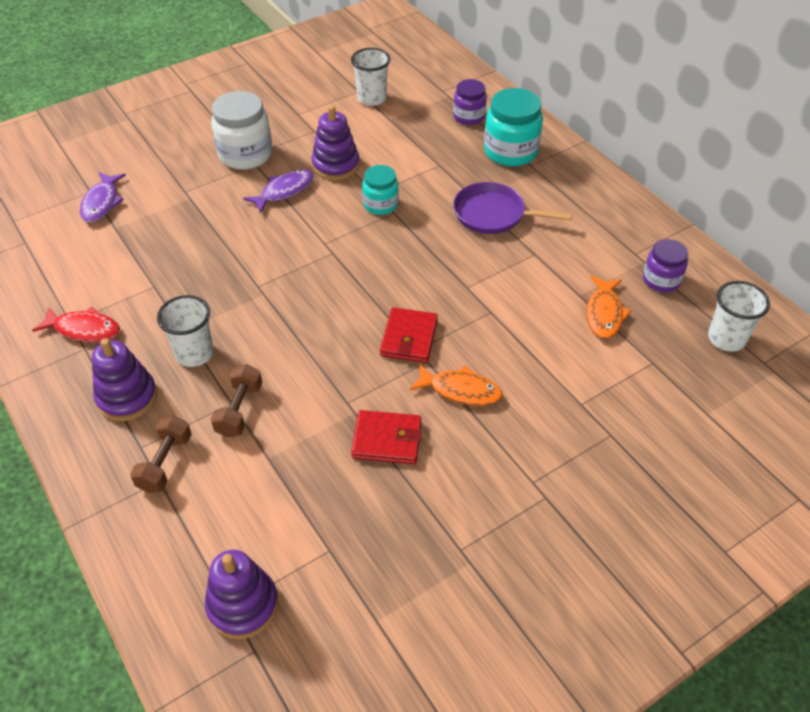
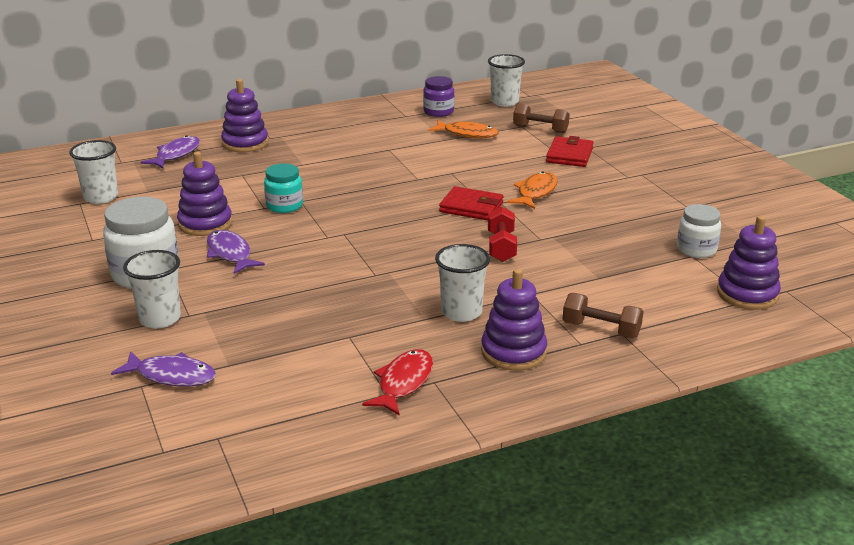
camera: 80 degrees left, 20 degrees down
(179, 178) = (160, 318): none -> white cup
(239, 410) = (541, 289): brown dumbbell -> brown dumbbell (540, 129)
(324, 371) = (501, 247): none -> red dumbbell
(345, 555) = (696, 249): none -> white jar
(387, 440) = (583, 225): red wallet -> red wallet (569, 155)
(469, 116) = (176, 154): purple jar -> purple fish
(493, 214) = (329, 159): purple pan -> none
(510, 151) = (245, 143): turquoise jar -> purple stacking toy

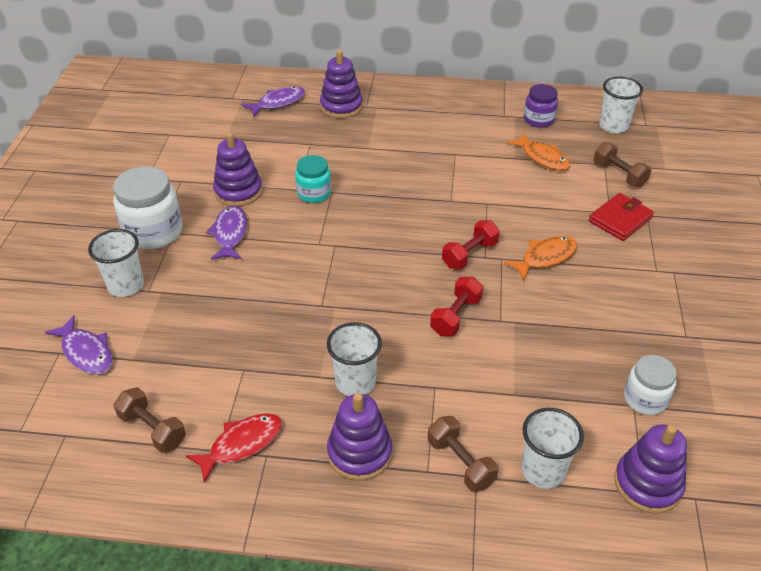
camera: 30 degrees right, 15 degrees up
(101, 197) = (188, 133): white cup -> white cup (543, 471)
(305, 403) = (152, 429): none -> brown dumbbell
(471, 207) = (469, 255): red wallet -> red dumbbell

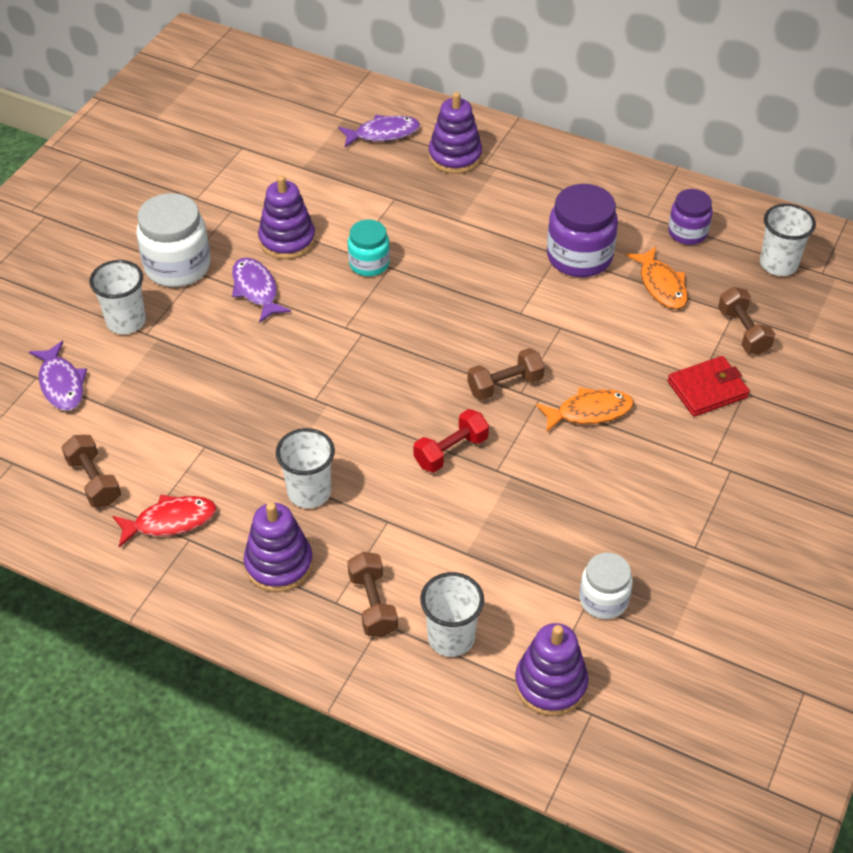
camera: 20 degrees right, 5 degrees up
(230, 234) = (256, 290): purple fish -> purple fish turned 45 degrees counterclockwise
(469, 255) = (505, 385): red dumbbell -> brown dumbbell
(472, 152) = (579, 257): none -> purple jar

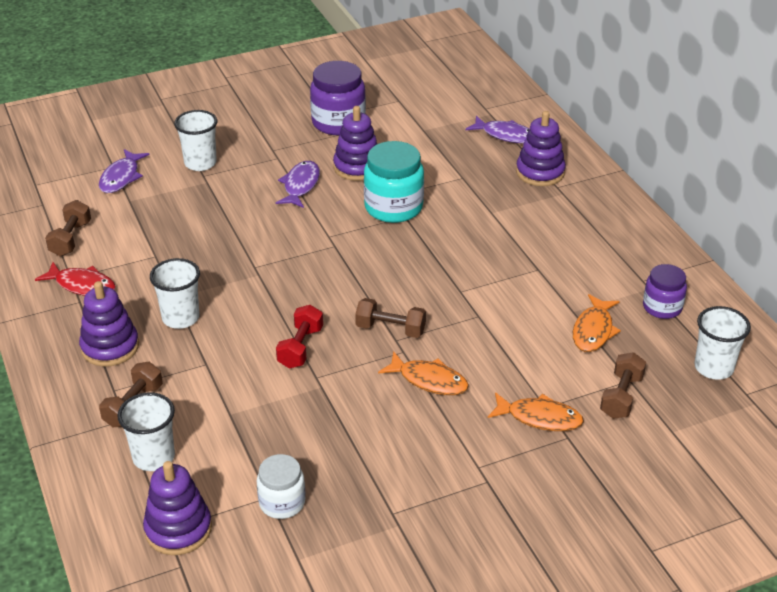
camera: 40 degrees right, 10 degrees down
(177, 266) = (270, 148): white jar -> none
(369, 264) = (393, 207): turquoise jar -> turquoise jar, size x1.63
(451, 451) = (300, 347): red dumbbell -> red dumbbell turned 75 degrees counterclockwise
(579, 257) = (552, 279): purple jar -> purple jar (338, 122)
(707, 389) = (540, 418): red wallet -> orange fish

